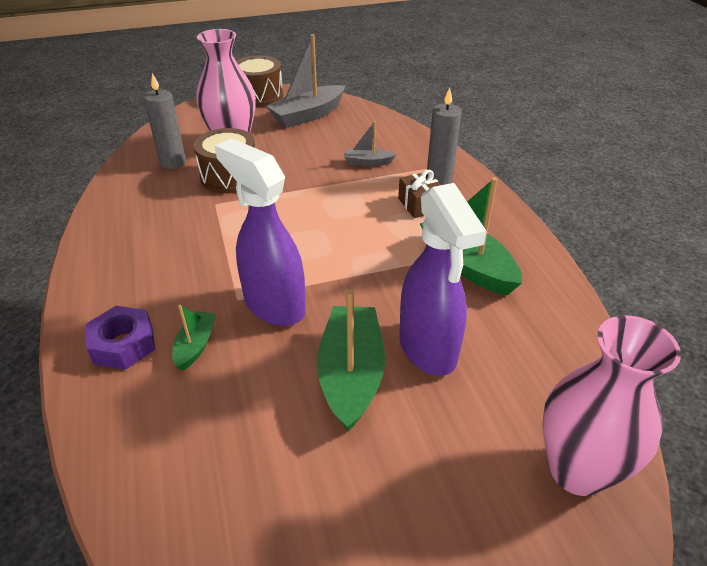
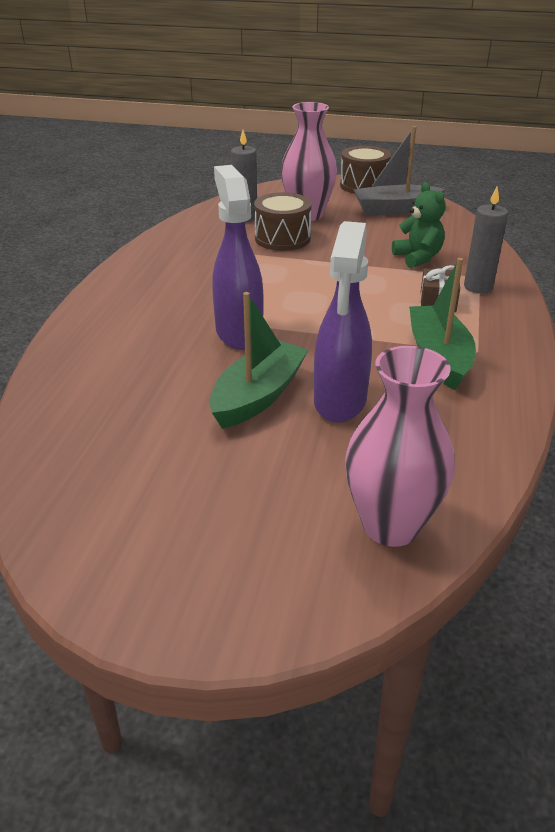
camera: 30 degrees right, 5 degrees down
(123, 344) = (109, 322): purple nut -> none
(195, 345) = (158, 339): green boat -> none
(367, 162) = (418, 258): grey boat -> green teddy bear

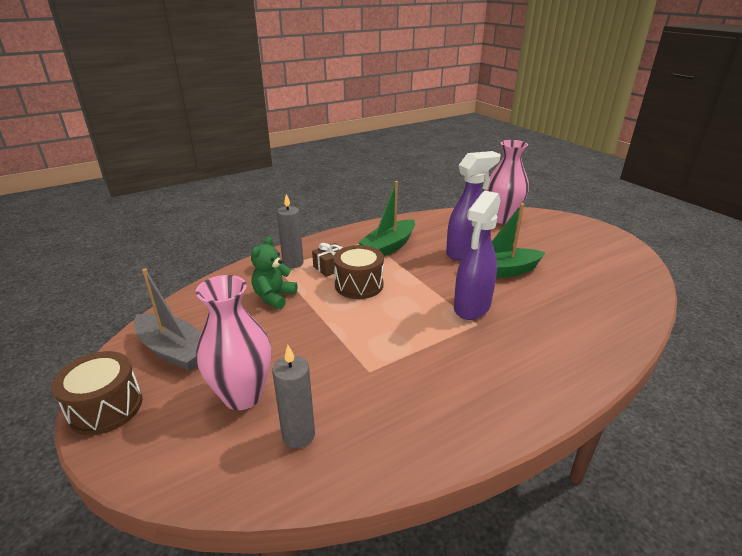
camera: 135 degrees left, 5 degrees down
(282, 238) = (318, 376): brown drum -> brown drum (359, 285)

